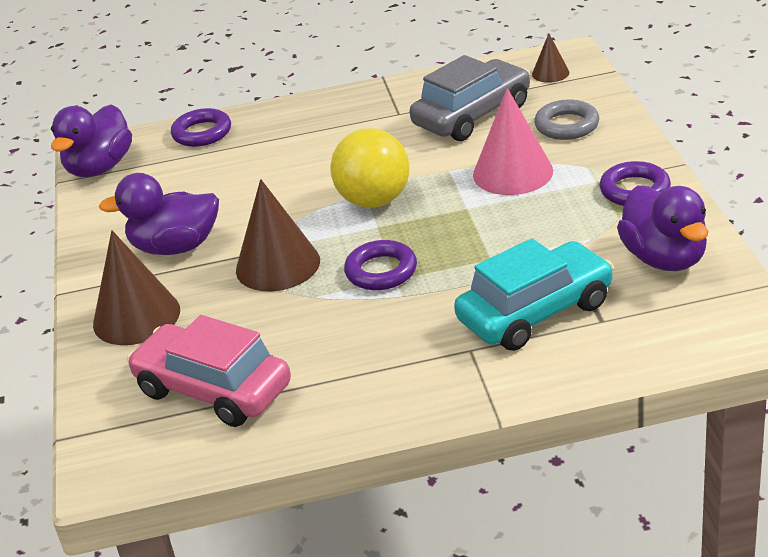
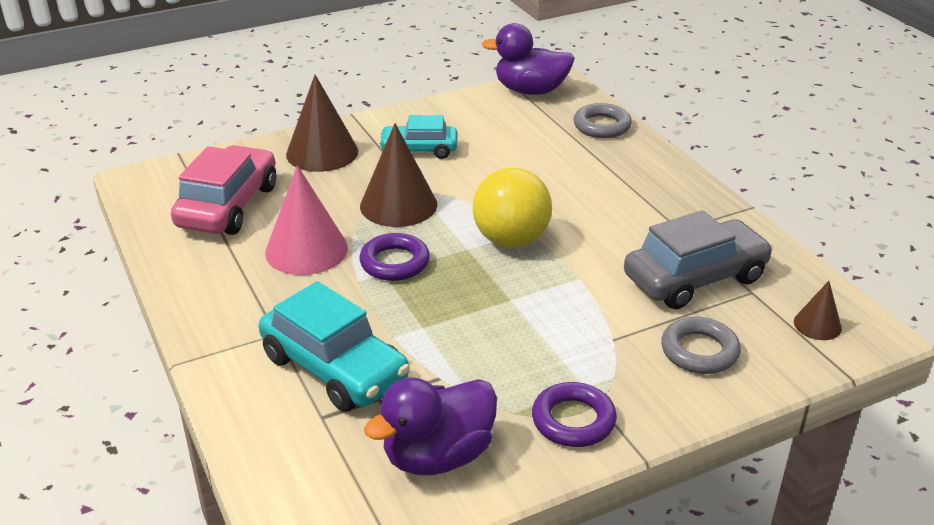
camera: 70 degrees right, 0 degrees up
(175, 247) = (419, 150): purple duck -> turquoise car
(202, 133) = (602, 126): purple ring -> grey ring
(472, 115) = (695, 278): grey car -> grey car turned 60 degrees counterclockwise
(513, 172) = (585, 322): pink cone -> pink cone (306, 250)

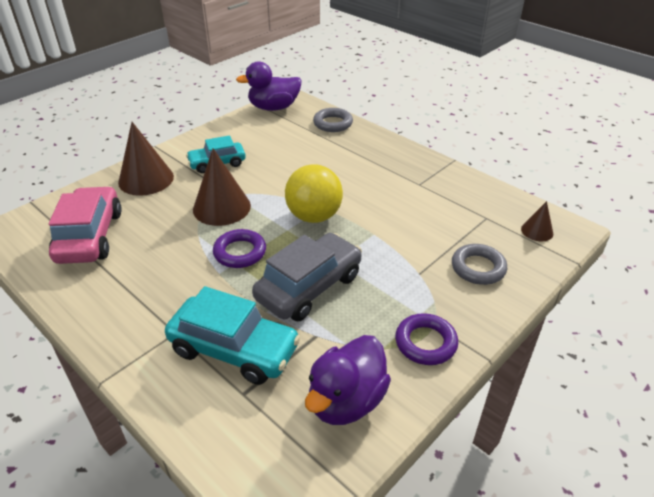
camera: 20 degrees left, 5 degrees up
(306, 250) = (168, 258): pink cone -> none
(695, 278) = (447, 216): grey car -> grey car (309, 287)

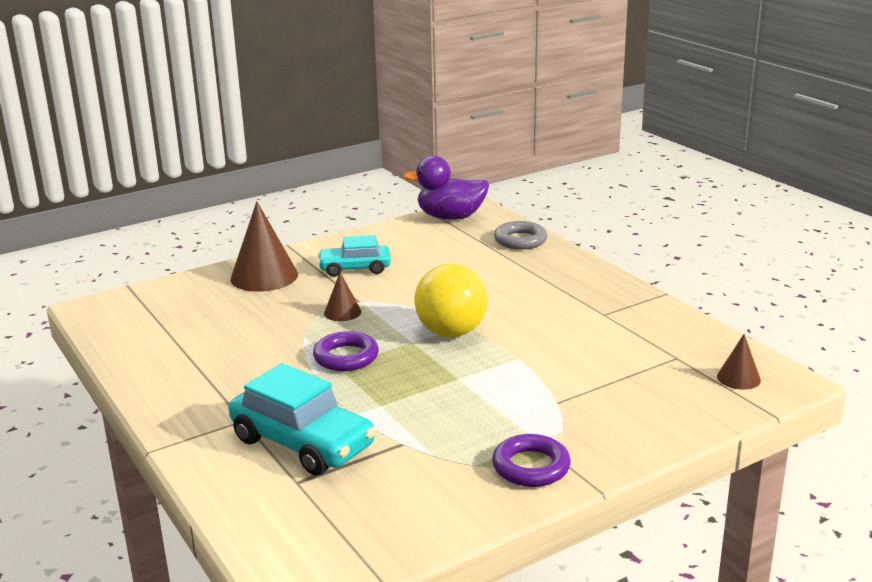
camera: 15 degrees right, 15 degrees down
(90, 236) = (181, 323): pink car -> none
(221, 207) = (342, 312): brown cone -> brown cone, size x0.52
(309, 287) = (414, 398): grey car -> none
(346, 400) = (410, 504): purple duck -> none
(478, 268) = (636, 405): grey ring -> none

